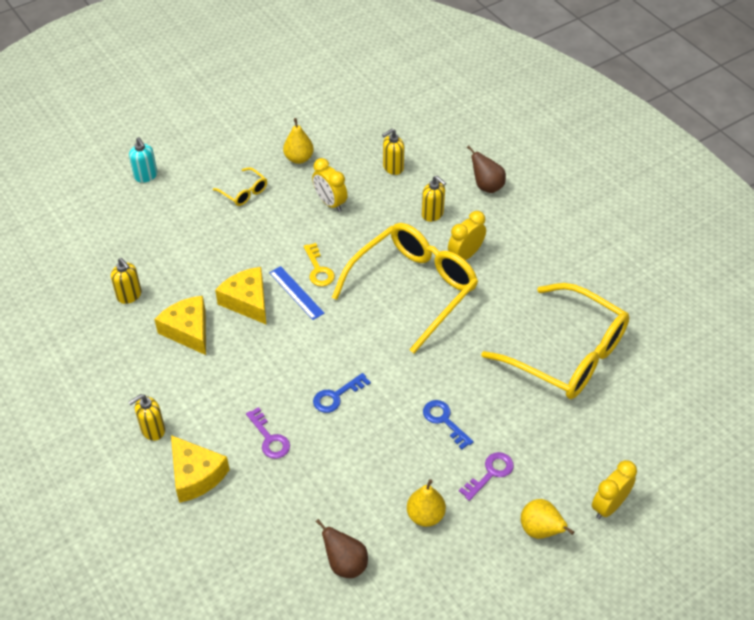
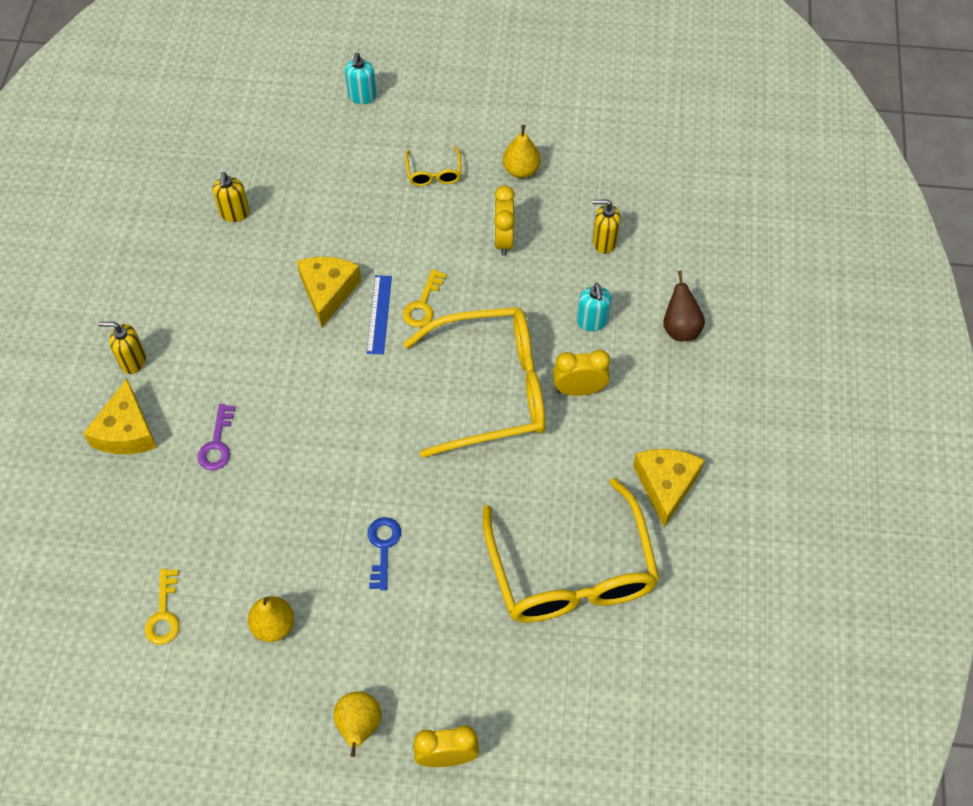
camera: 40 degrees right, 10 degrees up
(188, 330) = (250, 285): yellow cheese -> yellow cheese (666, 485)
(336, 396) = (313, 447): blue key -> none
(345, 564) = (164, 613): brown pear -> yellow key
(432, 214) = (592, 321): yellow soap dispenser -> turquoise soap dispenser
(490, 473) = (371, 633): purple key -> none

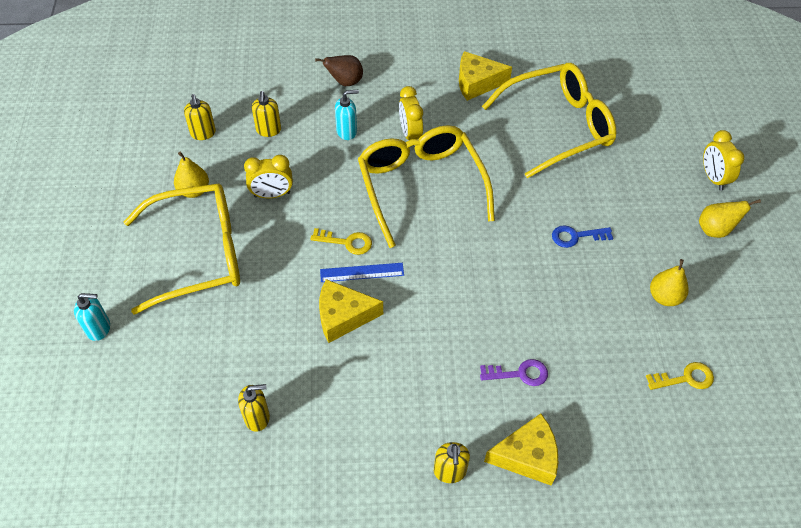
camera: 100 degrees left, 5 degrees down
(434, 173) = (199, 254): yellow glasses -> yellow glasses, size x2.41
(606, 180) = (203, 133): none -> yellow soap dispenser

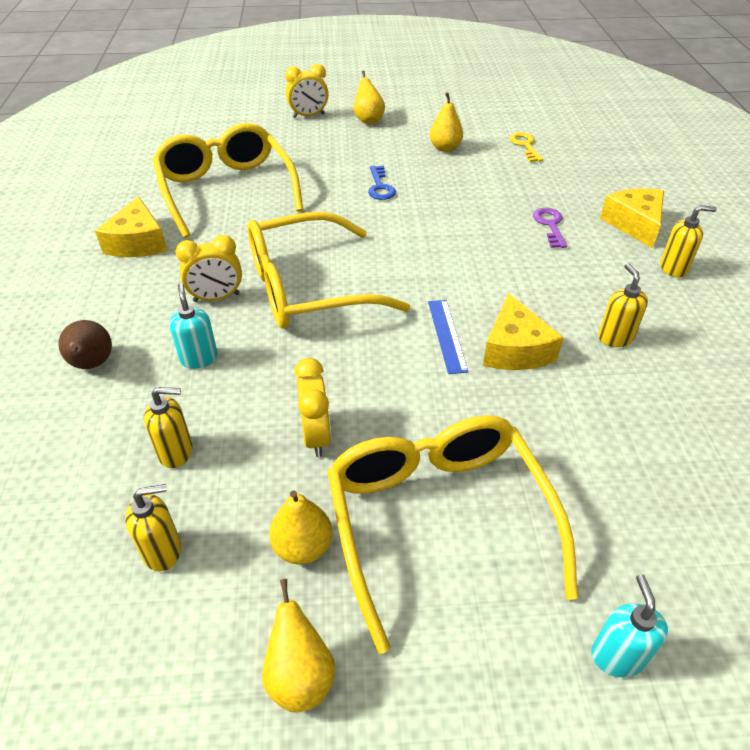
camera: 90 degrees left, 10 degrees down
(124, 192) = (300, 676): none -> yellow pear
(257, 417) = (684, 420): yellow soap dispenser -> yellow soap dispenser (615, 338)
(347, 242) = (401, 350): yellow key -> none

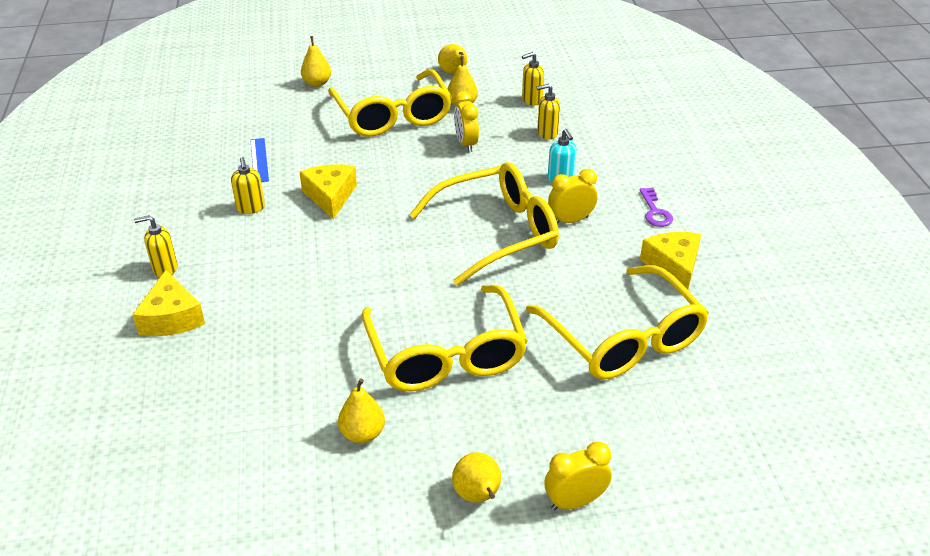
camera: 175 degrees right, 5 degrees down
(92, 364) = (633, 171): brown pear -> none
(380, 187) = (446, 354): blue key -> yellow glasses
(447, 335) = (380, 203): blue ruler -> blue ruler (259, 160)
(525, 145) = (248, 447): yellow key -> none
(550, 225) = (262, 311): purple key -> purple key (655, 211)
(617, 656) = (317, 83): turquoise soap dispenser -> yellow pear

